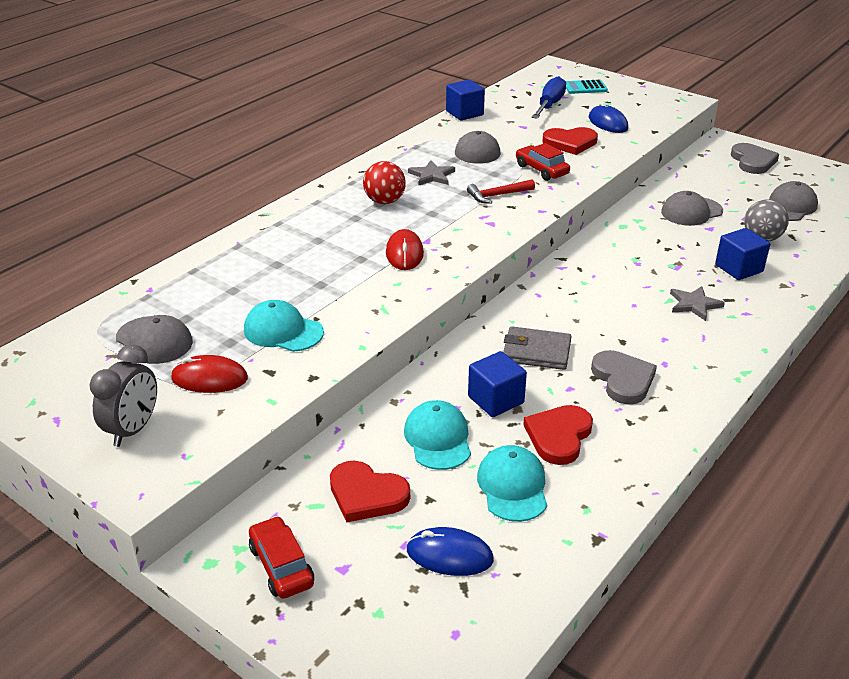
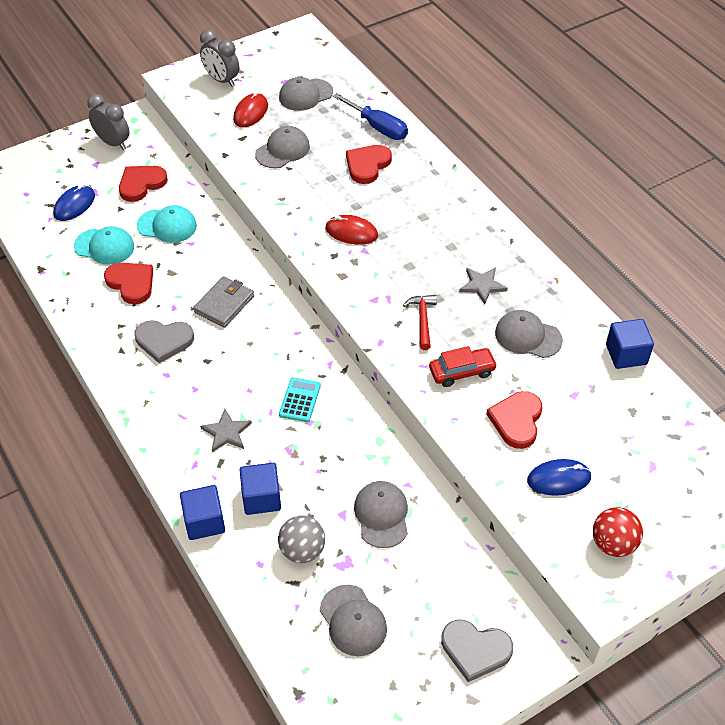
camera: 110 degrees right, 15 degrees up
(281, 566) = (113, 143): red car -> grey clock
(283, 331) = (283, 150): turquoise cap -> grey cap
(285, 265) = (367, 165): none -> red heart
(384, 201) = (445, 241): red ball -> red ball (613, 544)
(495, 400) = (186, 264): blue cube -> blue cube (204, 522)
(549, 105) = (629, 442): blue screwdriver -> blue screwdriver (378, 127)
(585, 88) = (676, 502): turquoise calculator -> turquoise calculator (300, 400)

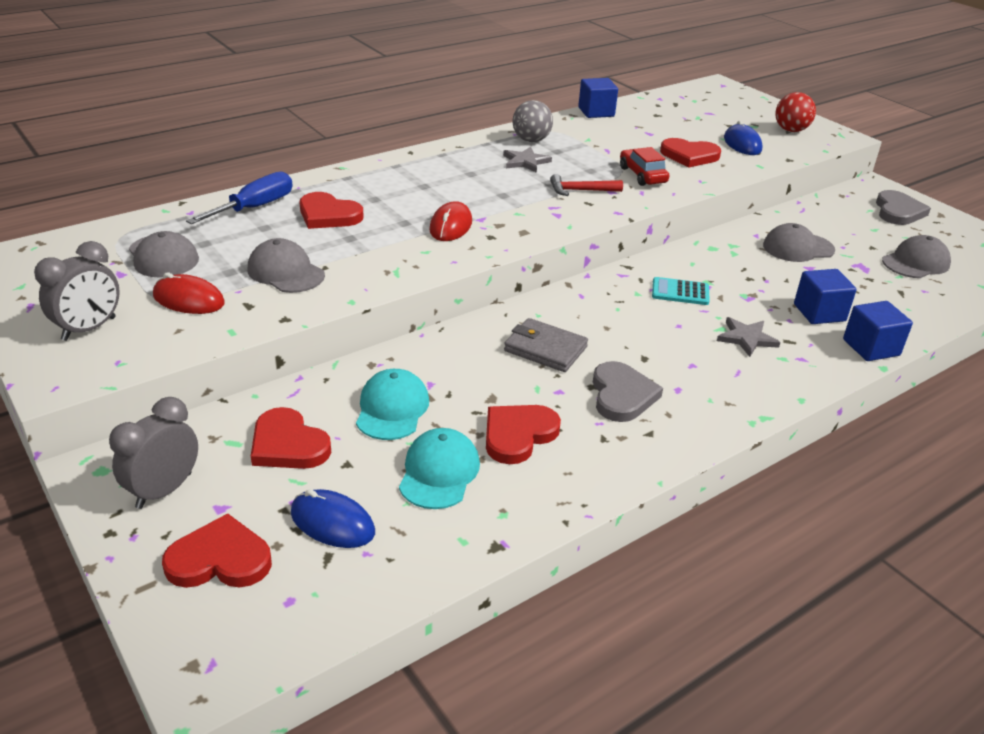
camera: 95 degrees left, 15 degrees down
(59, 168) = (220, 559): none -> red heart
(302, 550) = (864, 288): grey ball -> grey ball (531, 140)
(528, 336) = (587, 146): grey cap -> none

